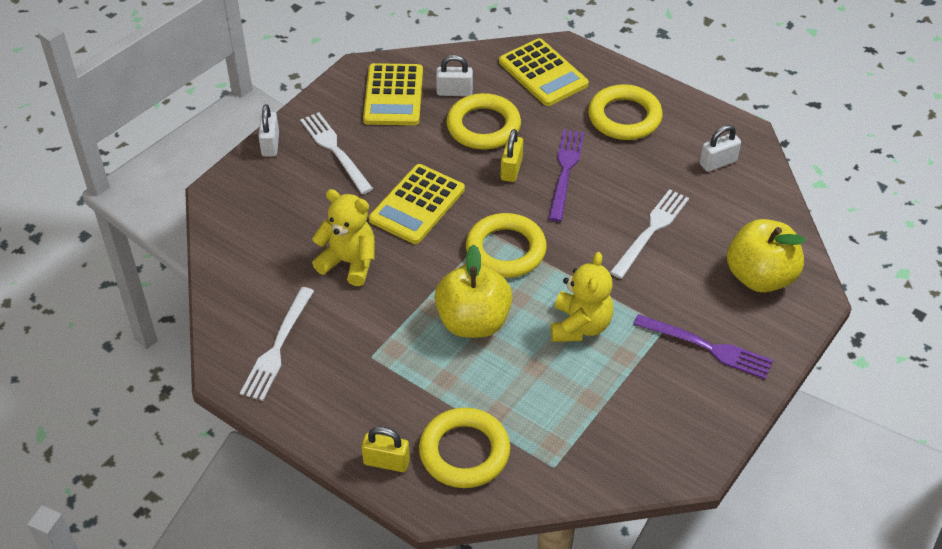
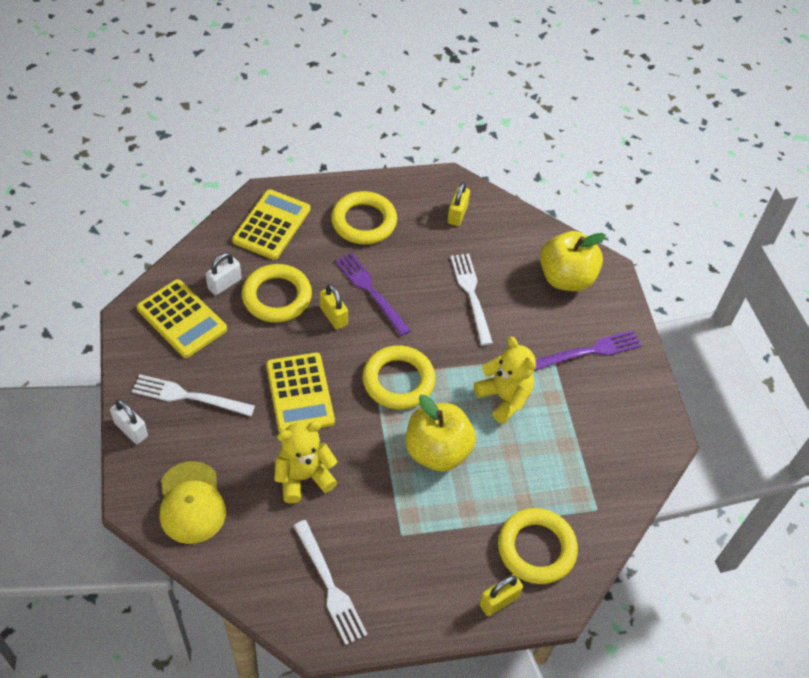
camera: 50 degrees left, 5 degrees up
(252, 220) = (191, 503): none -> yellow cap
(543, 73) = (271, 225): yellow calculator -> yellow calculator turned 75 degrees counterclockwise
(718, 163) = (457, 214): white padlock -> yellow padlock

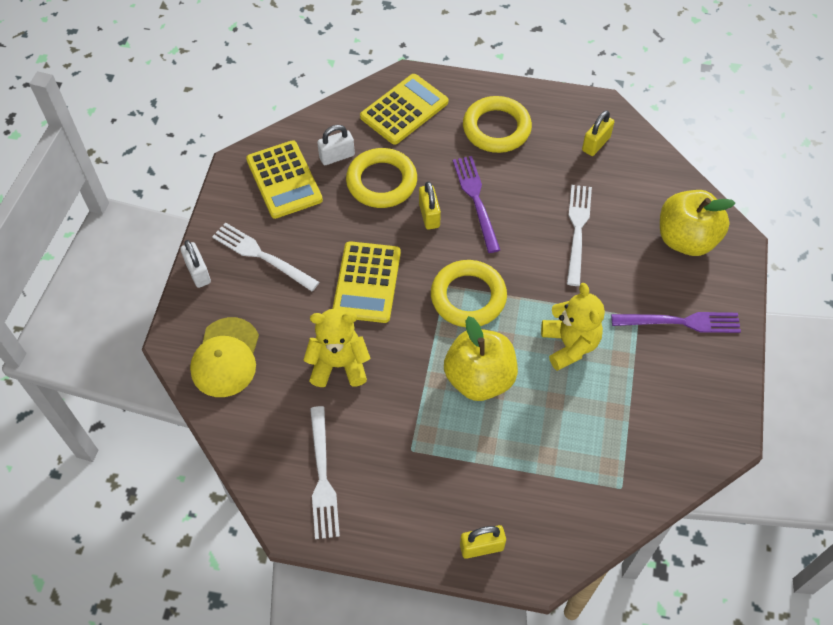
camera: 25 degrees right, 5 degrees up
(536, 548) = (541, 507): yellow ring -> none

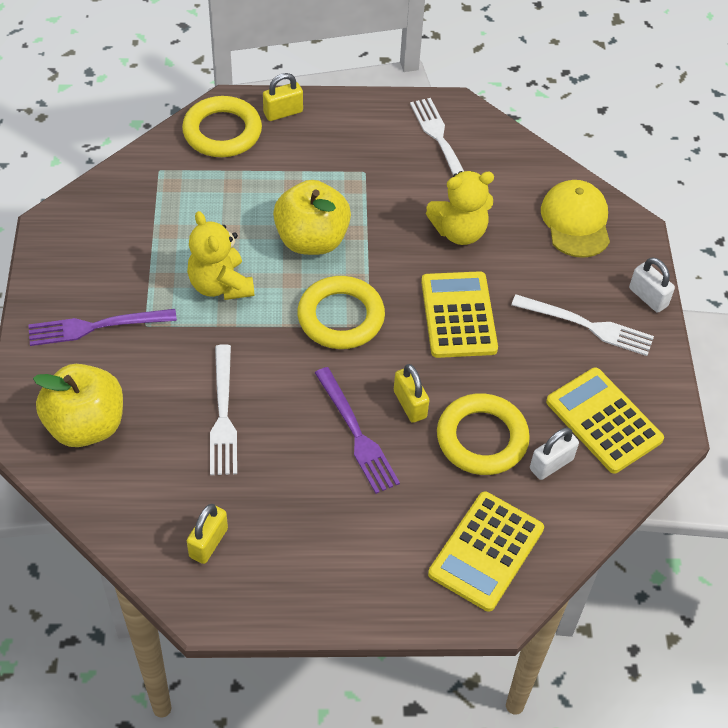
camera: 165 degrees right, 5 degrees down
(496, 128) = (350, 544): yellow ring -> yellow ring (222, 132)

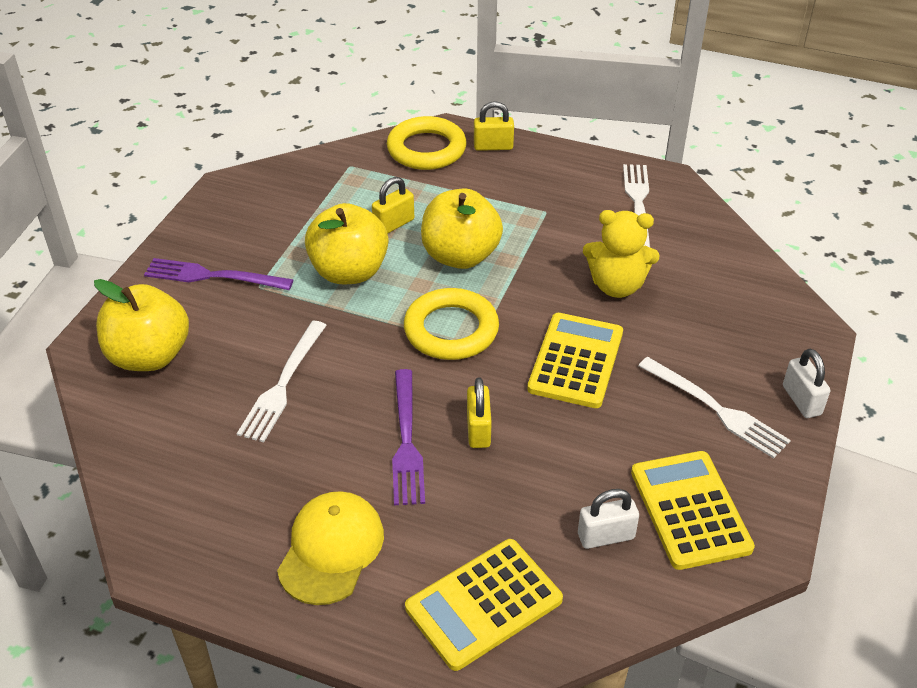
camera: 25 degrees right, 10 degrees down
(208, 543) = (196, 498): yellow padlock -> yellow padlock (393, 224)
(220, 285) = (349, 272): yellow teddy bear -> yellow apple
(482, 438) = (539, 486): yellow ring -> none
(576, 221) = (750, 307): yellow cap -> yellow cap (331, 549)

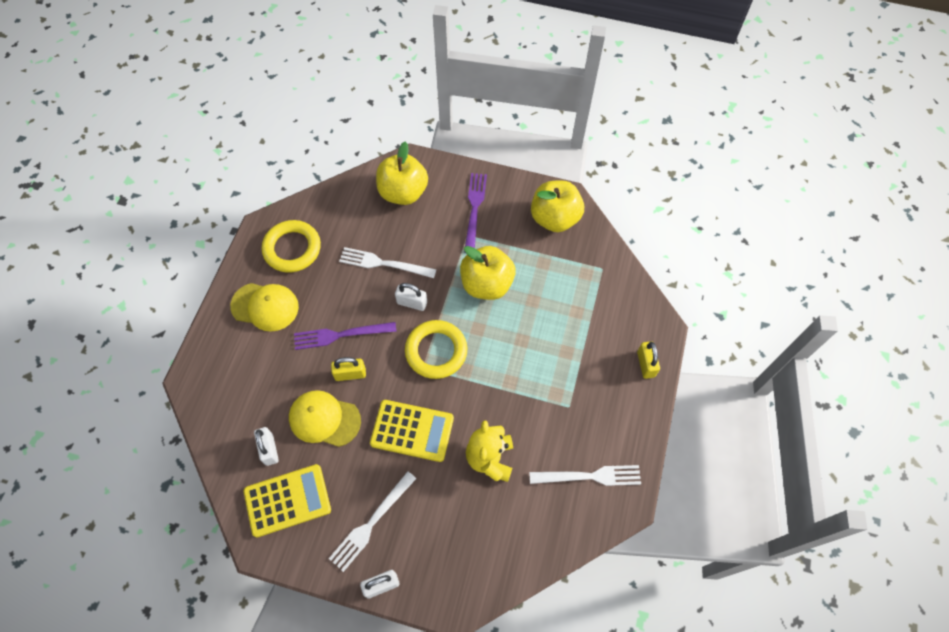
camera: 85 degrees right, 20 degrees up
(363, 353) = (412, 303): none -> white padlock
(393, 224) = (539, 305): yellow padlock -> none
(426, 149) = (632, 317): yellow ring -> yellow ring (292, 249)
(460, 256) = (510, 351): yellow apple -> yellow apple (555, 218)
(484, 604) = (227, 385): yellow calculator -> none
(554, 463) = (324, 419): none -> yellow cap

